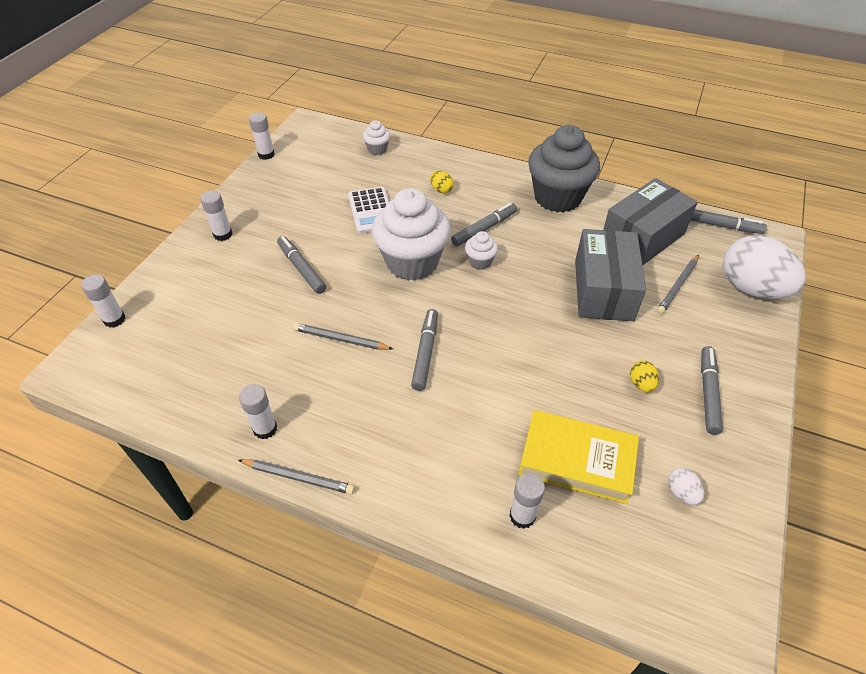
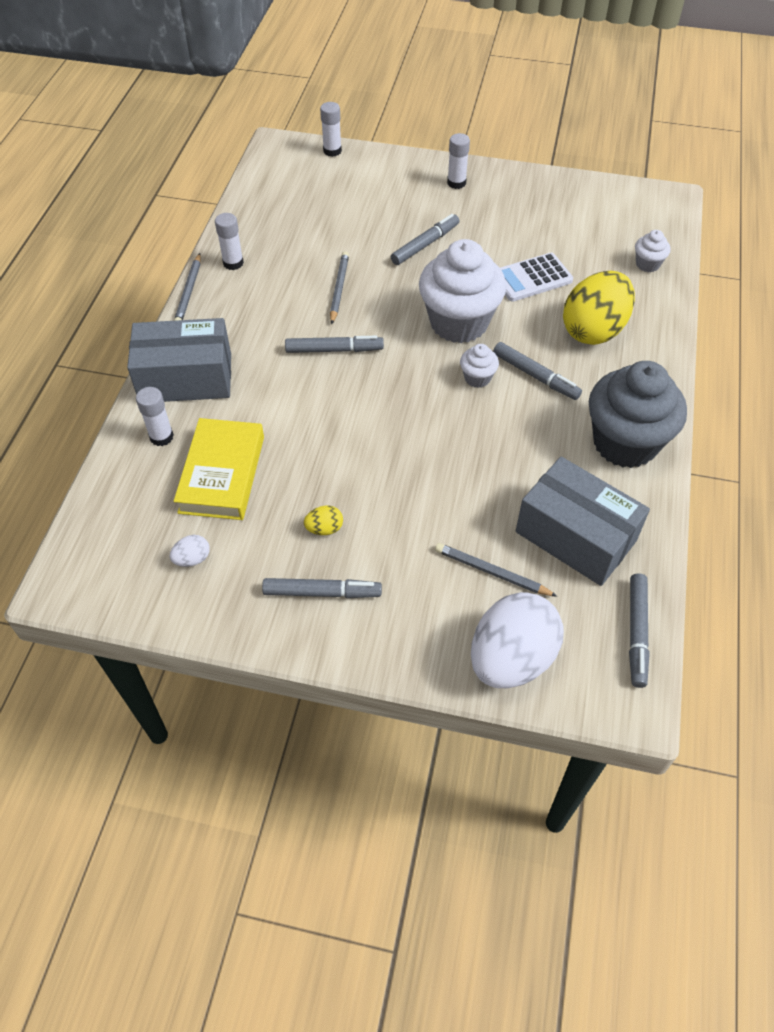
camera: 80 degrees right, 5 degrees up
(266, 154) = (595, 181): white glue stick -> none
(441, 190) = (593, 330): yellow egg -> yellow egg, size x2.48
(603, 290) = (463, 494): grey box -> grey box (186, 378)

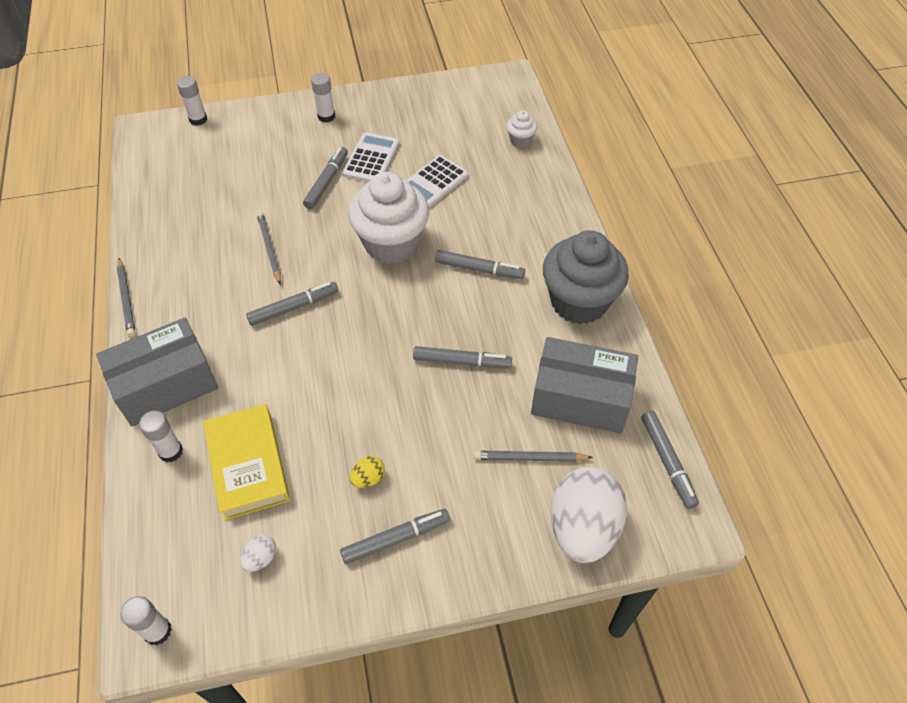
camera: 25 degrees left, 0 degrees up
(233, 263) = (156, 256): white glue stick -> white glue stick (157, 631)
(471, 457) = (461, 361): none -> grey marker
(477, 378) = (432, 288): white cupcake -> none
(480, 236) = (371, 159): none -> white calculator
(593, 330) = (506, 212): yellow egg -> none

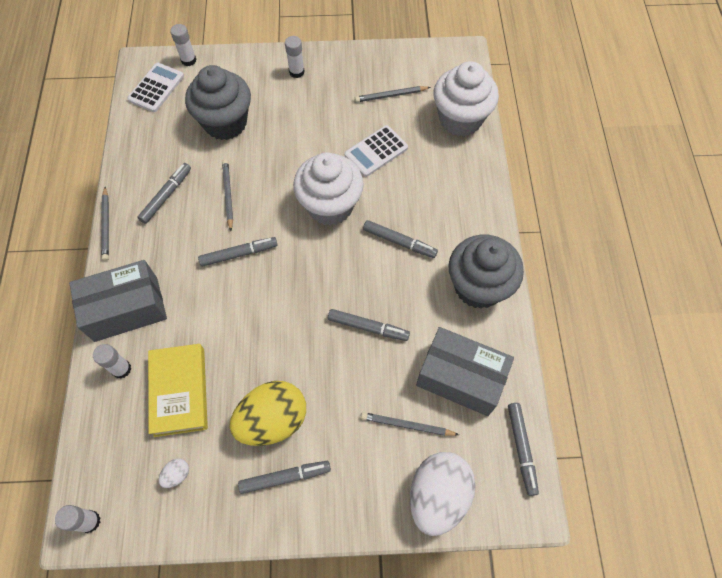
camera: 10 degrees right, 10 degrees up
(253, 176) = (225, 123): none -> grey cupcake
(326, 182) = (286, 137): grey marker -> grey marker (166, 196)
(368, 478) = (272, 420): yellow egg -> yellow egg, size x2.48
(371, 159) = (327, 120): white calculator -> white calculator (156, 88)
(438, 127) = (390, 95): none -> grey pencil
(520, 140) = (460, 119): white cupcake -> white cupcake, size x2.30

